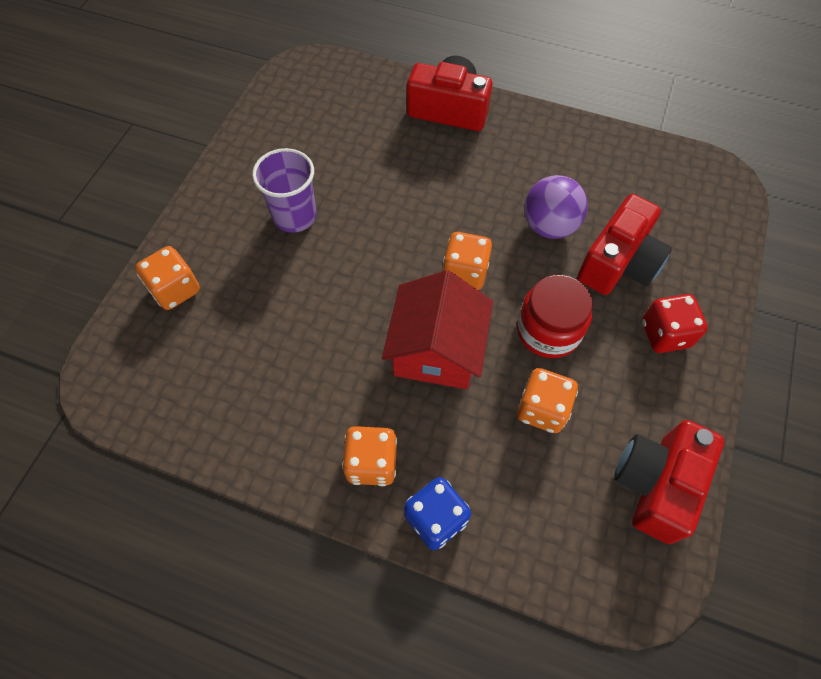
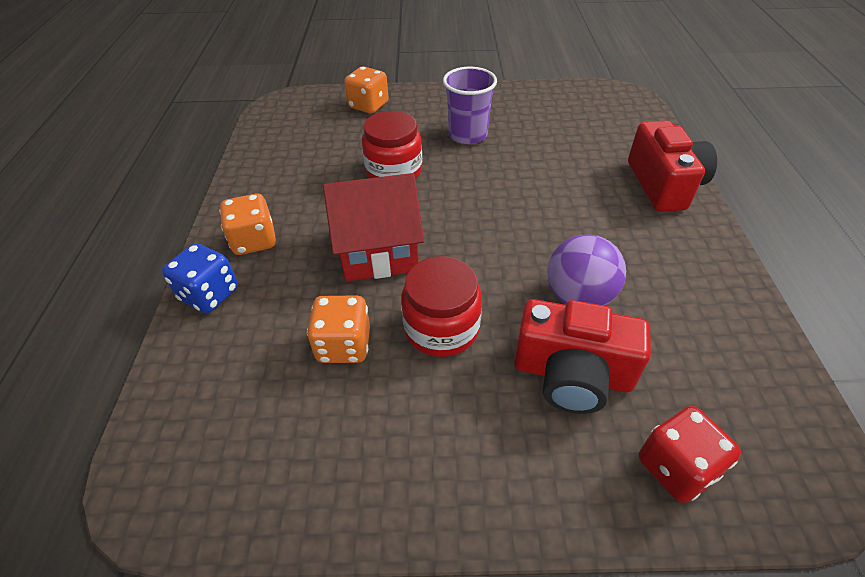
camera: 70 degrees right, 15 degrees down
(320, 301) = (394, 171): none -> red jar
(465, 273) = (474, 247): orange dice -> none
(656, 484) = (281, 479): red camera -> none
(665, 334) = (496, 448): red dice -> red dice (676, 467)

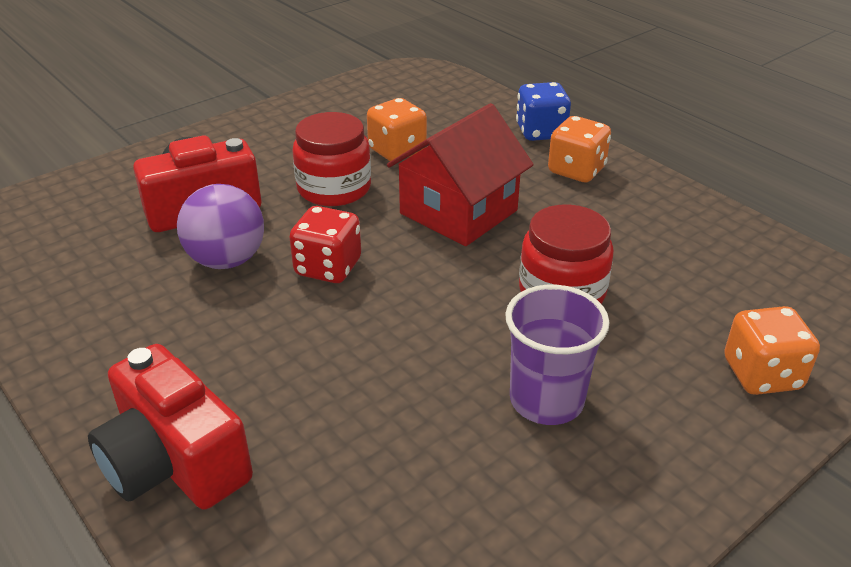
camera: 140 degrees right, 10 degrees down
(676, 467) = (99, 192): red dice -> red dice (328, 267)

